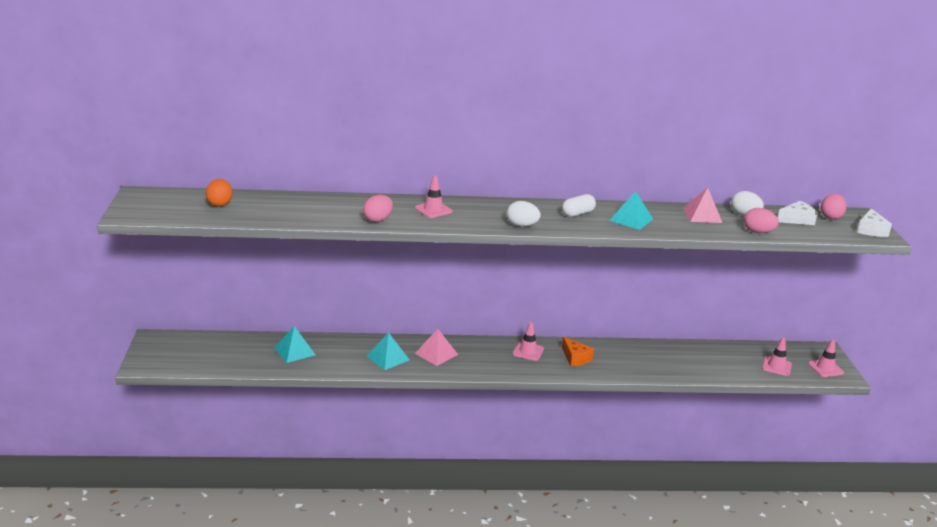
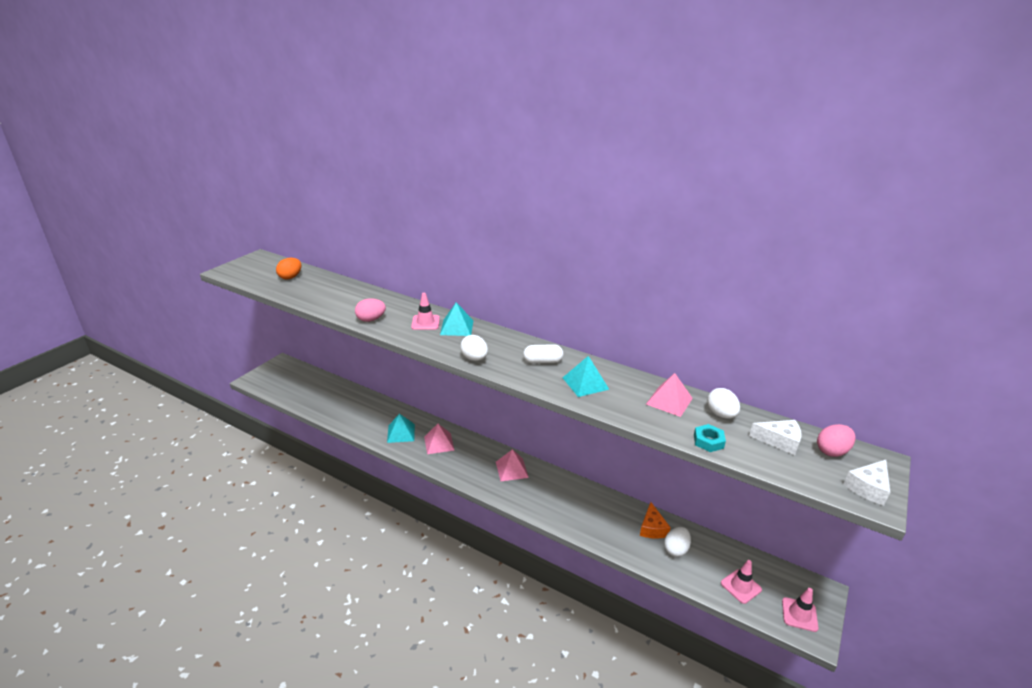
camera: 35 degrees right, 5 degrees up
(294, 351) = (348, 403): turquoise pyramid -> turquoise pyramid (456, 327)
(528, 351) = (512, 469): pink traffic cone -> pink pyramid
(575, 358) = (545, 492): orange cheese -> orange cheese (652, 528)
(713, 360) = (676, 549): none -> white egg
(758, 232) = (708, 441): pink egg -> turquoise nut

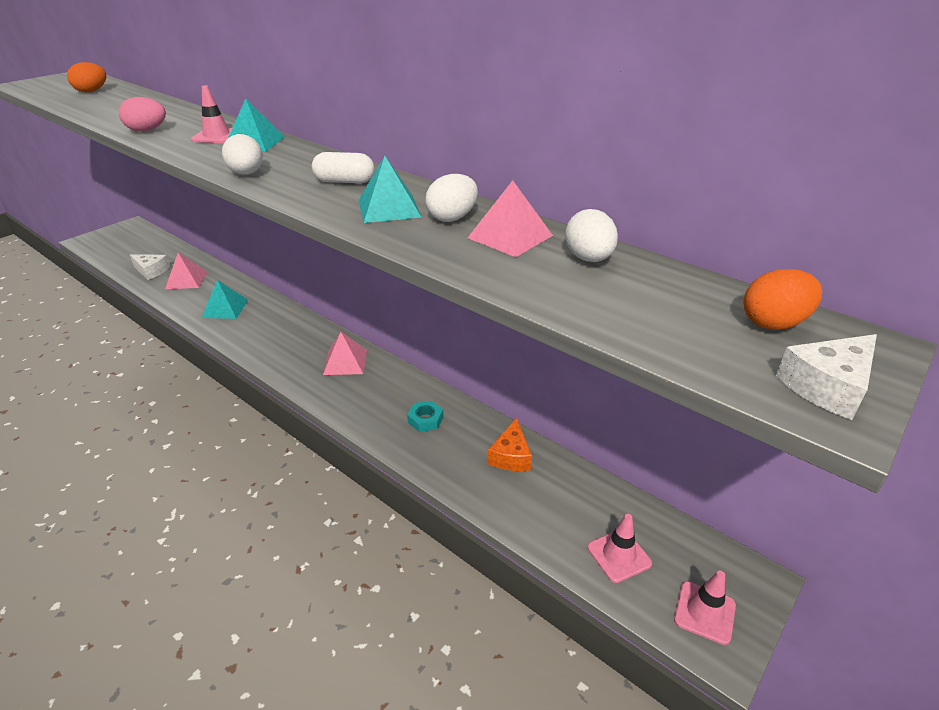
camera: 10 degrees right, 5 degrees up
(439, 443) = (266, 323): pink pyramid -> pink pyramid (186, 280)
(676, 549) = (535, 489): white egg -> white egg (452, 218)
(708, 441) = (543, 292): turquoise nut -> turquoise nut (425, 420)
(779, 441) = (677, 301): white cheese -> white cheese (151, 271)
(832, 451) = (773, 323): pink egg -> orange egg

